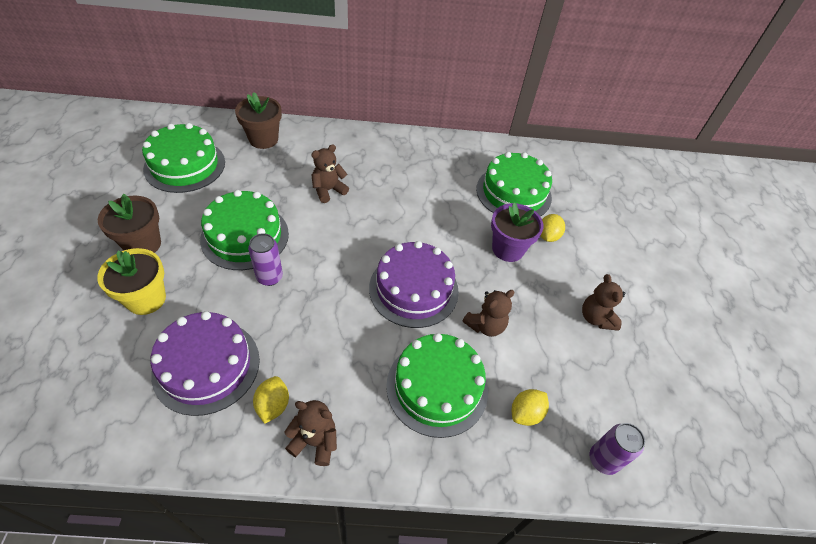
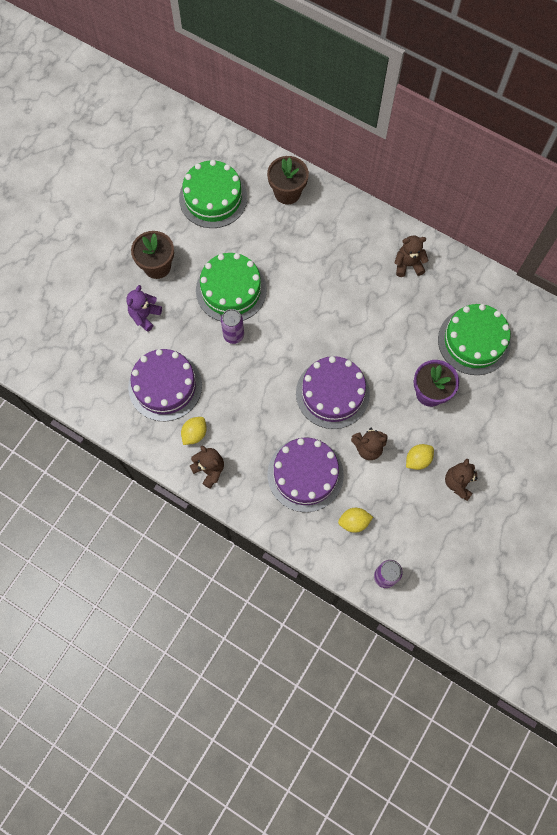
camera: 35 degrees right, 20 degrees up
(146, 299) = (145, 316): yellow flower pot -> purple teddy bear
(328, 190) = (315, 271): brown teddy bear -> brown teddy bear (408, 265)
(437, 387) = (305, 474): green cake -> purple cake
(547, 236) = (473, 396): yellow lemon -> yellow lemon (417, 460)

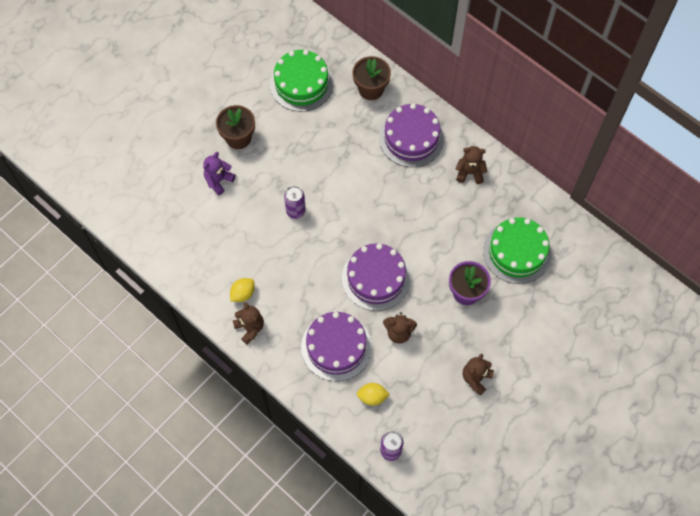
camera: 10 degrees right, 5 degrees down
(165, 386) = (224, 246): purple cake -> purple cake (411, 138)
(231, 290) = (301, 170): green cake -> none
(417, 460) = (442, 351): yellow lemon -> none

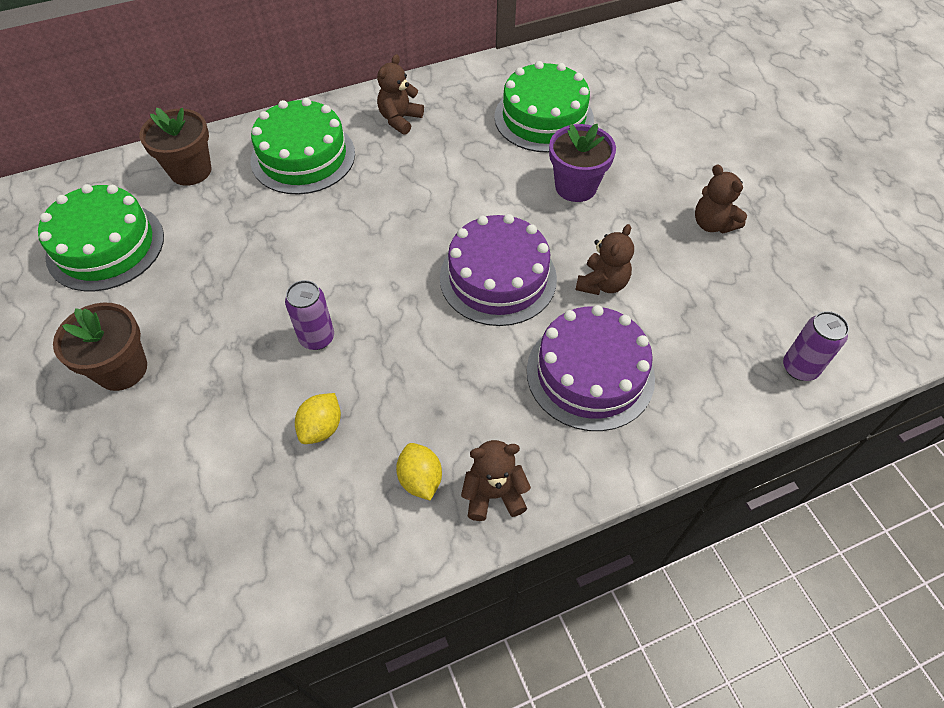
camera: 65 degrees left, 10 degrees down
(218, 180) = (176, 432): purple teddy bear -> none
(372, 397) = (698, 358): yellow lemon -> yellow lemon (321, 428)
(411, 138) = (303, 157): purple cake -> green cake

